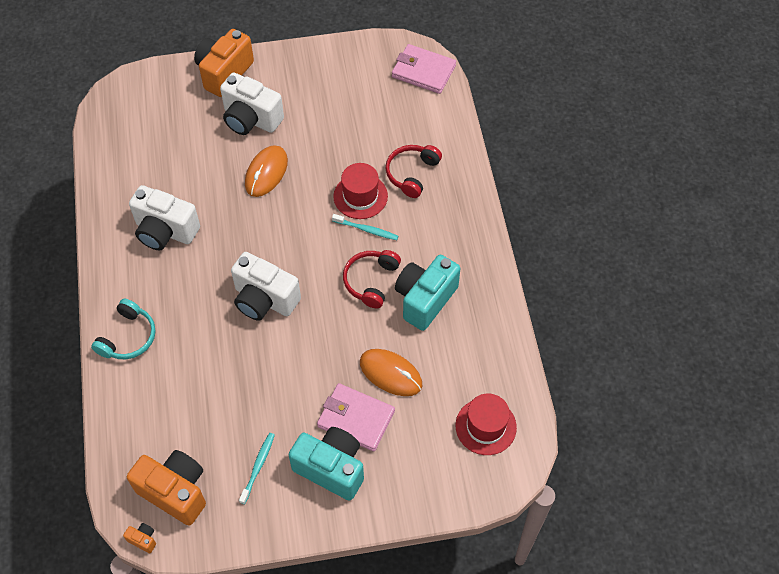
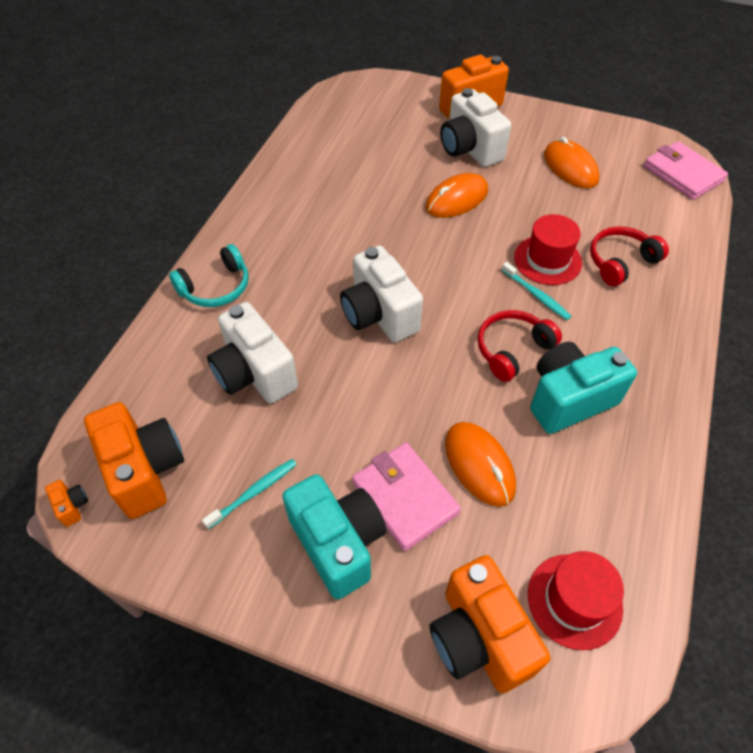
camera: 30 degrees right, 5 degrees down
(165, 231) = (321, 209): white camera -> white camera (254, 374)
(338, 102) = (570, 167): none -> orange mouse
(443, 476) = (478, 638): none -> orange camera

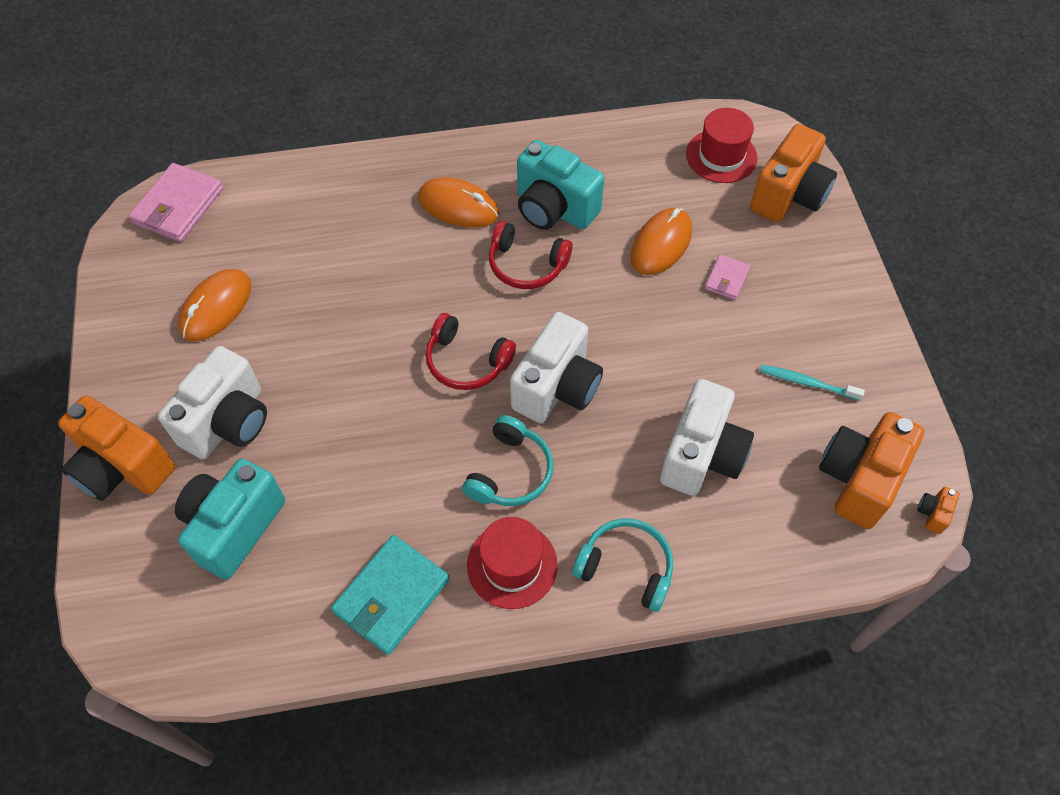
camera: 120 degrees left, 5 degrees up
(297, 178) = (392, 596): none -> turquoise wallet
(332, 260) = (510, 472): none -> turquoise headphones
(338, 543) = (796, 303): turquoise camera -> turquoise camera (234, 527)
(405, 497) = (726, 279): pink wallet -> pink wallet, size x0.53
(456, 199) = (335, 395): orange mouse -> orange mouse (458, 206)
(536, 295) = (445, 270): turquoise toothbrush -> none
(547, 260) = (389, 278): red hat -> red hat (512, 565)
(620, 262) = (356, 220): red headphones -> red headphones (467, 361)

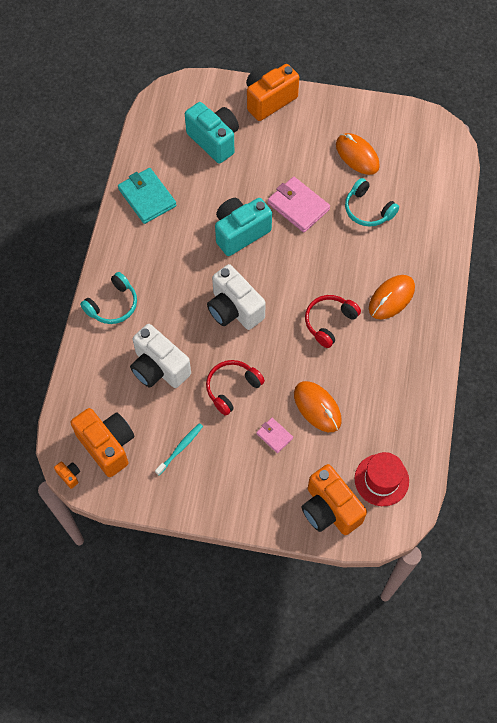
camera: 110 degrees right, 5 degrees up
(178, 206) = (443, 149): pink wallet -> pink wallet (298, 206)
(228, 422) = (277, 148): white camera -> none
(467, 361) = (271, 269): red headphones -> red headphones (232, 388)
(510, 472) = (191, 269): turquoise headphones -> turquoise headphones (368, 210)
(512, 565) = (139, 254): red hat -> none
(554, 209) = (369, 353): turquoise camera -> turquoise camera (240, 233)

